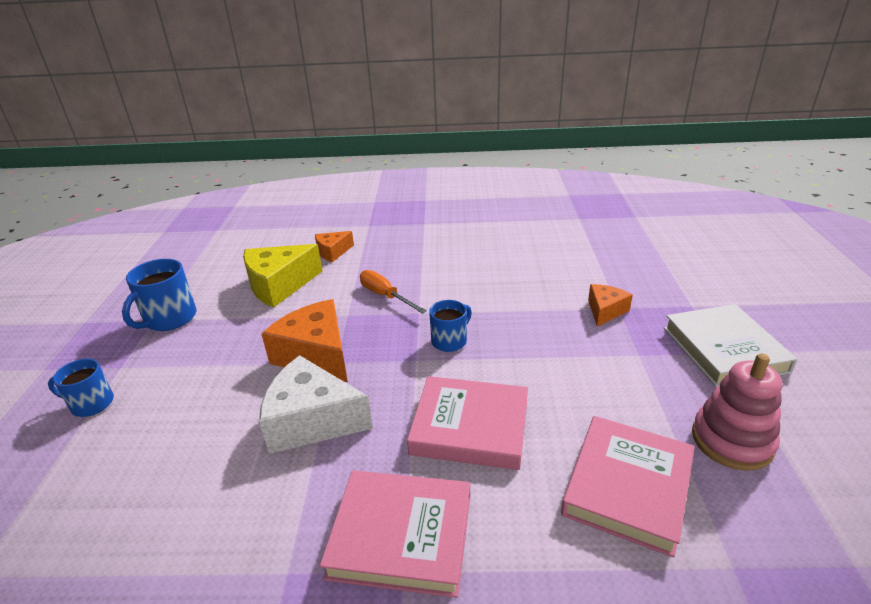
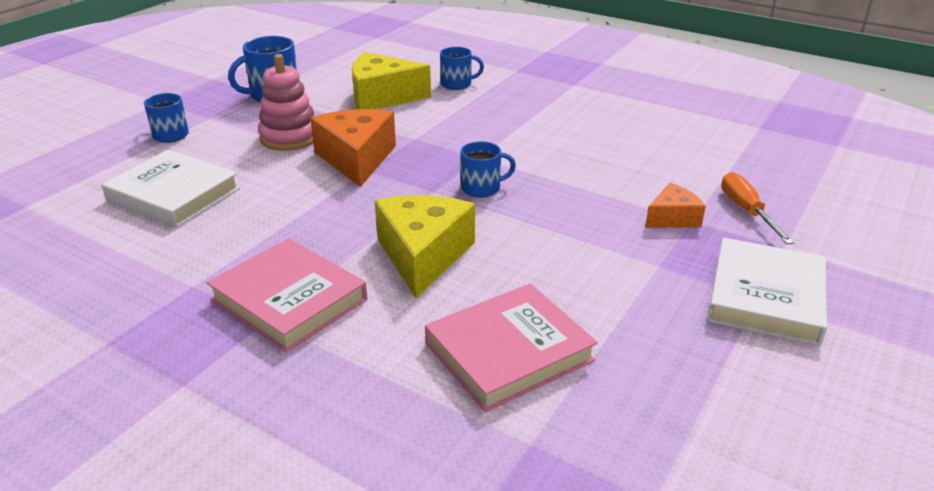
camera: 30 degrees right, 0 degrees up
(162, 473) = (173, 194): none -> white book
(312, 420) = (305, 202): white cheese -> none
(333, 252) = (457, 84): orange cheese -> blue mug
(385, 296) = (464, 134): orange screwdriver -> orange screwdriver (746, 211)
(470, 427) = (423, 256): pink book -> yellow cheese
(732, 440) = (662, 366): pink stacking toy -> pink stacking toy (289, 137)

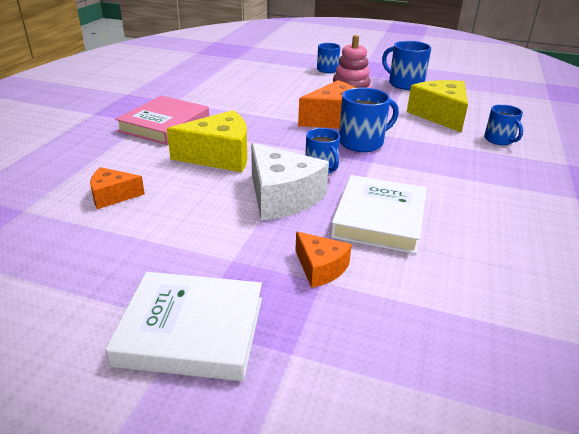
camera: 75 degrees right, 0 degrees up
(173, 194) = (262, 82): white book -> white book (379, 218)
(429, 154) = (362, 142): none -> blue mug
(509, 352) = (113, 196): pink book -> orange cheese
(542, 222) = (282, 197): none -> white cheese
(746, 211) = (362, 325): orange screwdriver -> none

